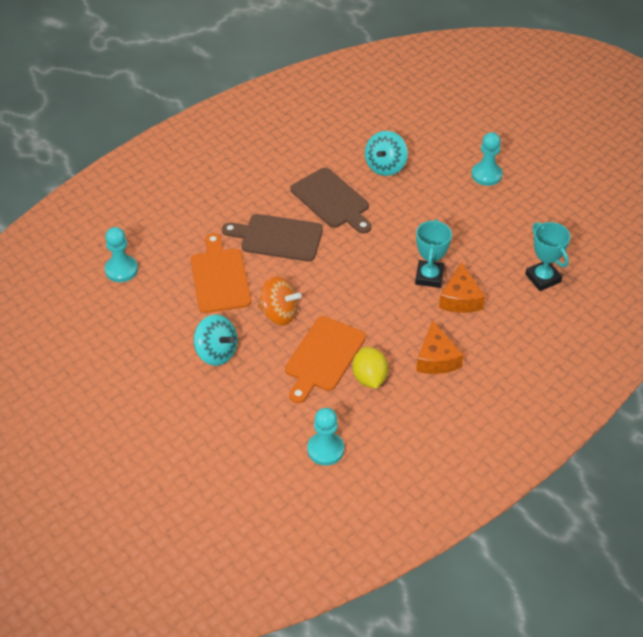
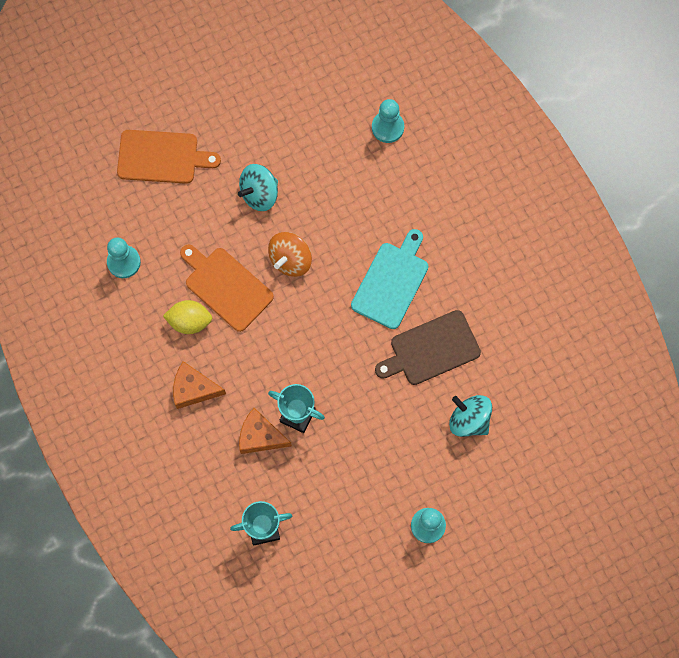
camera: 105 degrees right, 25 degrees up
(220, 278) = (352, 215): orange cutting board -> orange cutting board (162, 157)
(278, 237) = (391, 282): brown cutting board -> turquoise cutting board

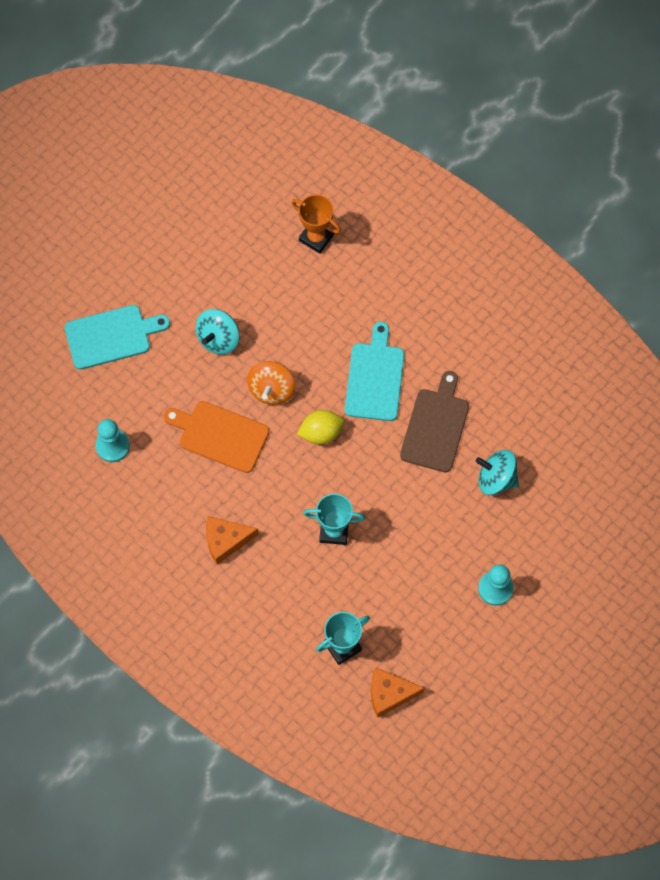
camera: 20 degrees left, 5 degrees down
(162, 157) = (111, 336): orange cutting board -> turquoise cutting board
(189, 321) = (197, 479): yellow lemon -> yellow lemon (321, 433)
(260, 436) = (306, 562): orange cheese -> orange cheese (389, 694)
(387, 127) = (316, 237): turquoise pawn -> orange trophy
(431, 349) = (436, 426): brown cutting board -> brown cutting board turned 150 degrees clockwise

